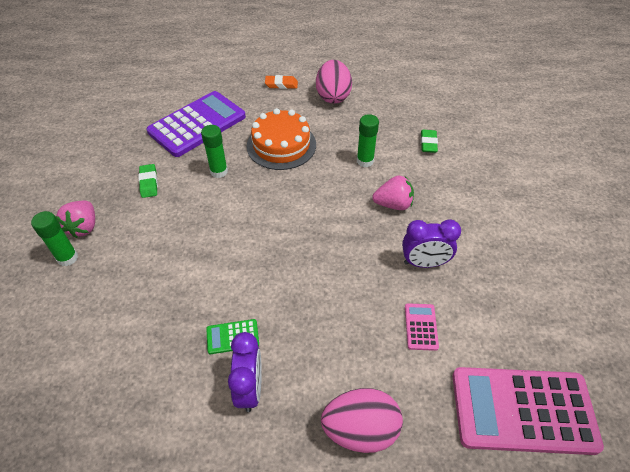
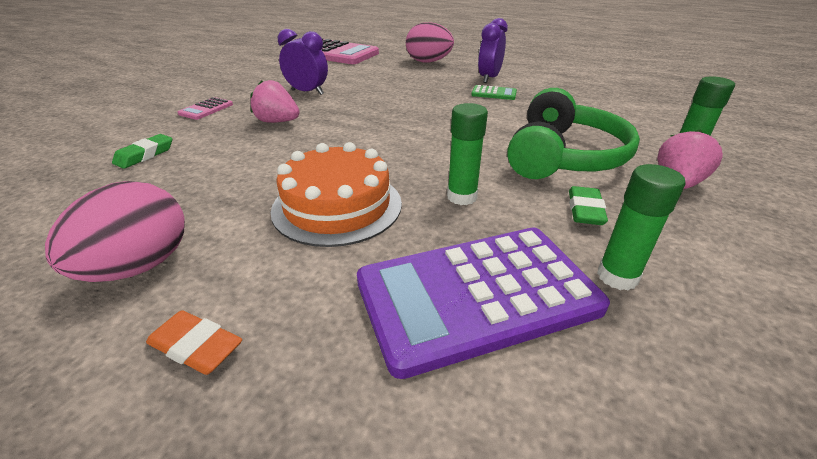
camera: 155 degrees left, 15 degrees down
(158, 233) = (563, 156): none -> green headphones
(365, 161) = (249, 158): green glue stick -> green glue stick (617, 276)
(421, 327) = (351, 75): pink calculator -> pink calculator (206, 109)

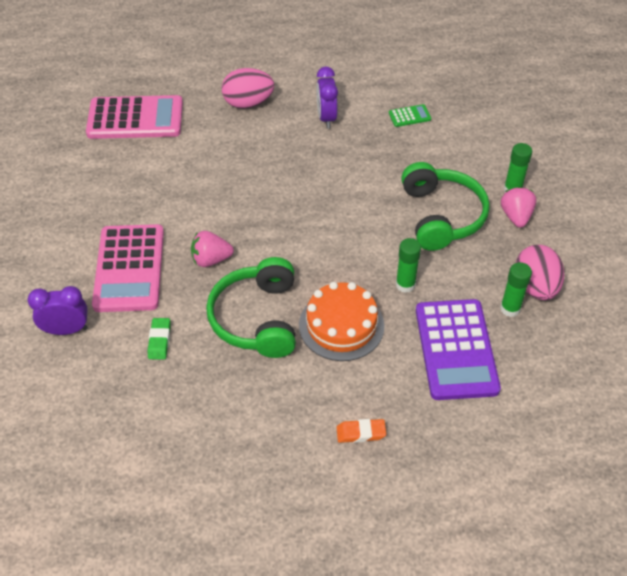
camera: 30 degrees left, 15 degrees up
(139, 266) = (282, 414): pink egg -> pink egg (535, 287)
(206, 109) = (129, 268): pink calculator -> pink calculator, size x2.39
(255, 169) = (257, 318): none -> green headphones
(307, 92) = (188, 206): purple clock -> purple clock (66, 330)
(476, 295) = (456, 349): purple calculator -> purple calculator turned 45 degrees counterclockwise
(494, 93) = (347, 145): green calculator -> green calculator (409, 116)
(585, 210) = (476, 266): green eraser -> none

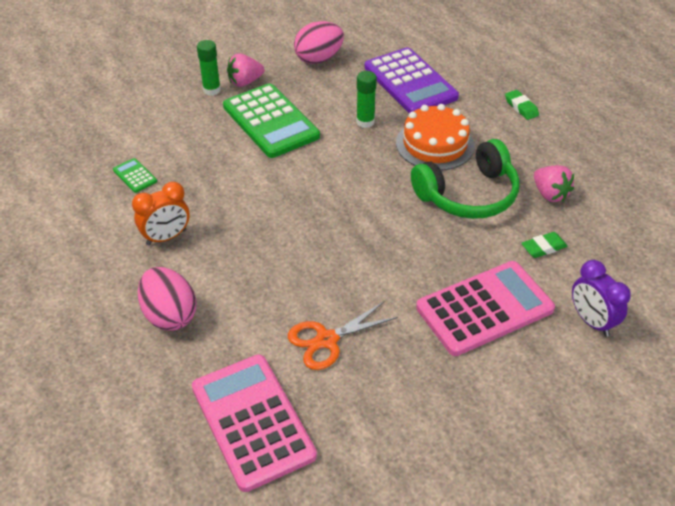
camera: 115 degrees left, 5 degrees down
(169, 171) = (327, 340): none -> orange scissors
(211, 259) = (427, 251): pink strawberry -> pink strawberry (550, 194)
(326, 118) = (166, 237): purple clock -> orange clock
(361, 433) = (521, 107): orange eraser -> green eraser
(441, 216) = (270, 121): green headphones -> green calculator
(456, 349) = (410, 82): purple calculator -> purple calculator turned 90 degrees clockwise
(510, 308) = (350, 66): green glue stick -> none

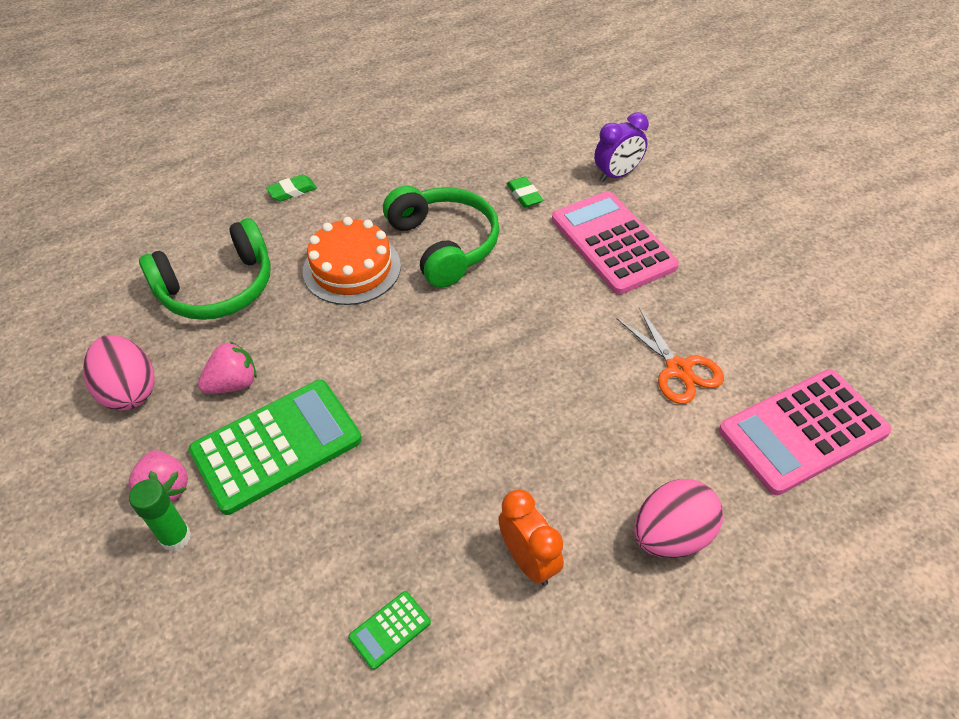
camera: 90 degrees left, 5 degrees up
(365, 122) = (296, 335): green glue stick -> none
(410, 82) = (217, 287): purple calculator -> green headphones
(550, 194) = (445, 183): pink strawberry -> pink strawberry (233, 383)

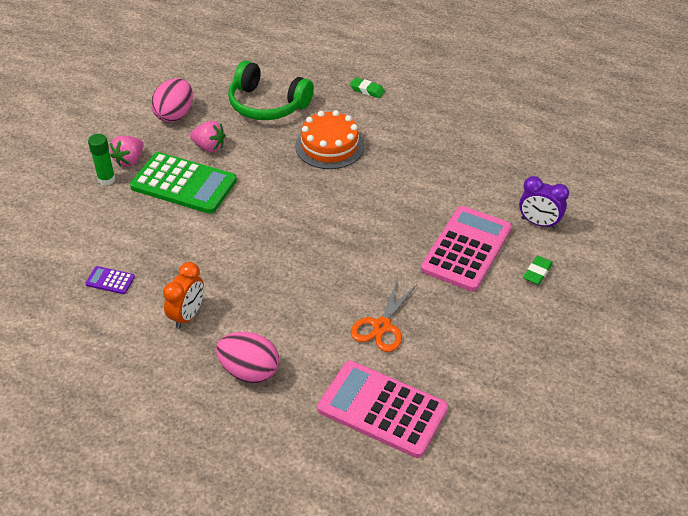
camera: 55 degrees right, 5 degrees down
(390, 630) = (110, 280): green calculator -> purple calculator
(444, 244) = (386, 173): green headphones -> none
(524, 195) = (468, 187): green eraser -> green eraser (537, 272)

